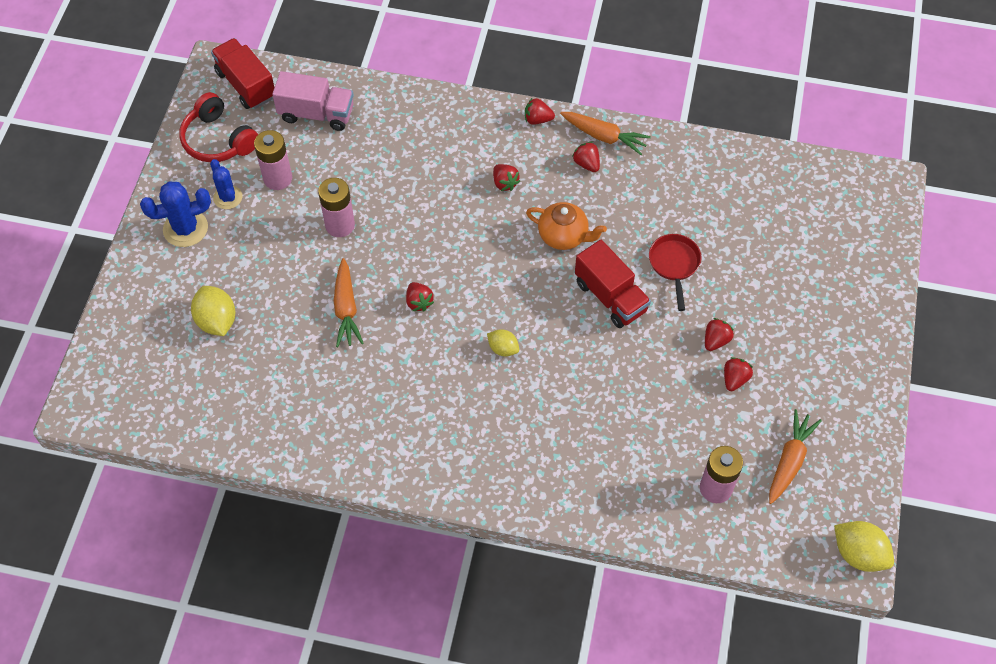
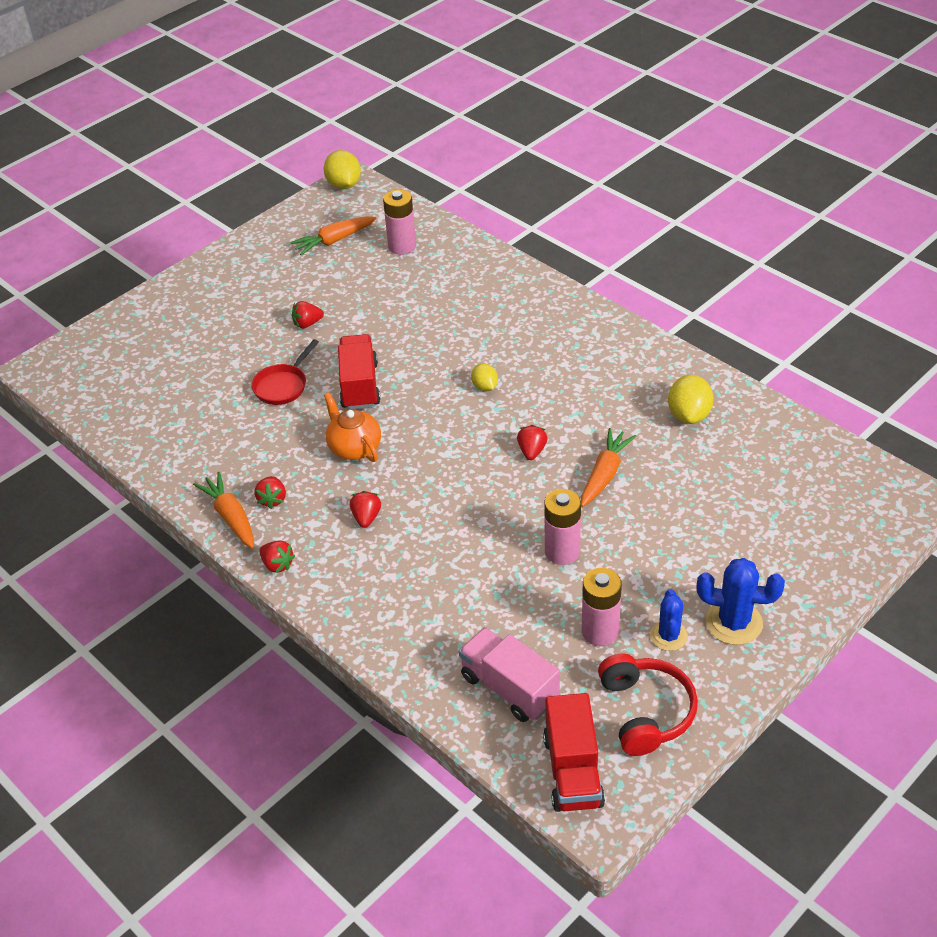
camera: 145 degrees left, 15 degrees down
(217, 321) = (741, 516): yellow lemon -> yellow lemon (689, 415)
(734, 379) = (320, 296): red strawberry -> none

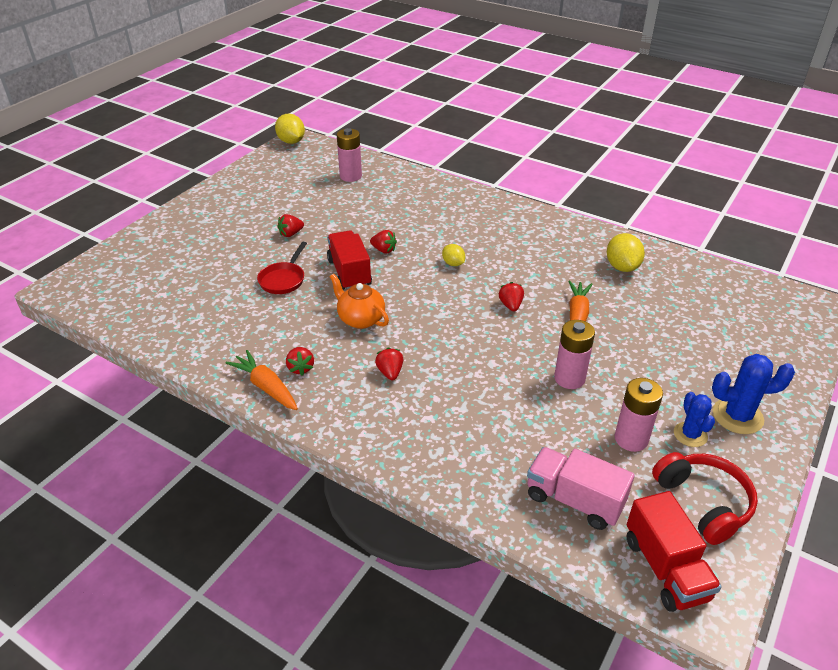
camera: 15 degrees left, 5 degrees down
(277, 564) = (321, 422): red strawberry -> red strawberry (384, 250)
(334, 241) = (295, 177): orange carrot -> none

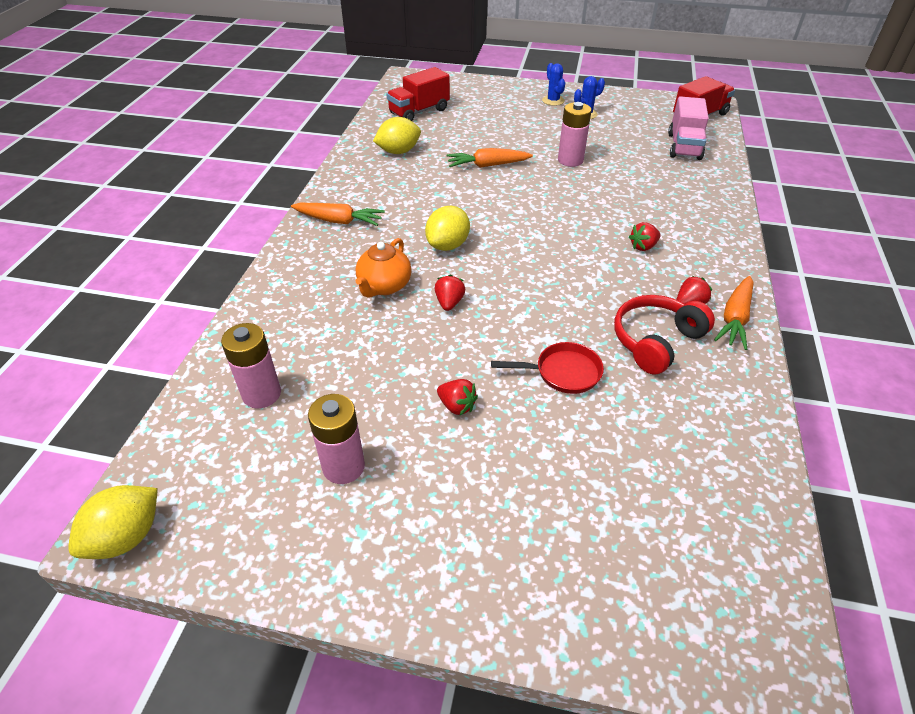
camera: 110 degrees left, 5 degrees up
(349, 273) = (512, 318): red truck -> red truck (419, 111)
(360, 319) = (586, 285): orange teapot -> orange teapot (384, 286)
(453, 264) = (448, 245): yellow lemon -> yellow lemon, size x1.66
(511, 305) = (496, 199): red strawberry -> none
(513, 220) = (339, 221): none -> orange carrot
(631, 439) = (610, 132): pink battery -> pink battery (343, 466)
(703, 502) = (639, 108): red headphones -> red headphones (656, 341)
(737, 416) = (553, 101): blue cactus -> blue cactus, size x0.66

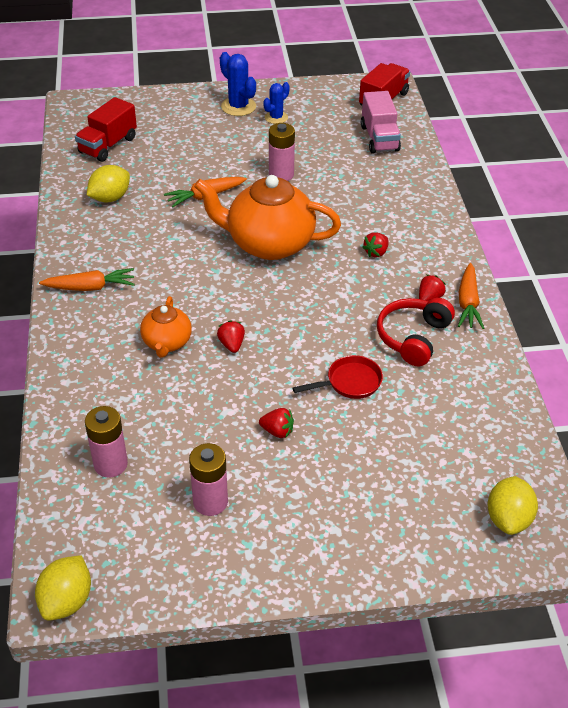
camera: 20 degrees left, 0 degrees up
(448, 245) = (205, 289): yellow lemon -> yellow lemon (508, 518)
(531, 217) = (269, 244): none -> orange teapot
(553, 101) = (238, 107): blue cactus -> blue cactus, size x1.52

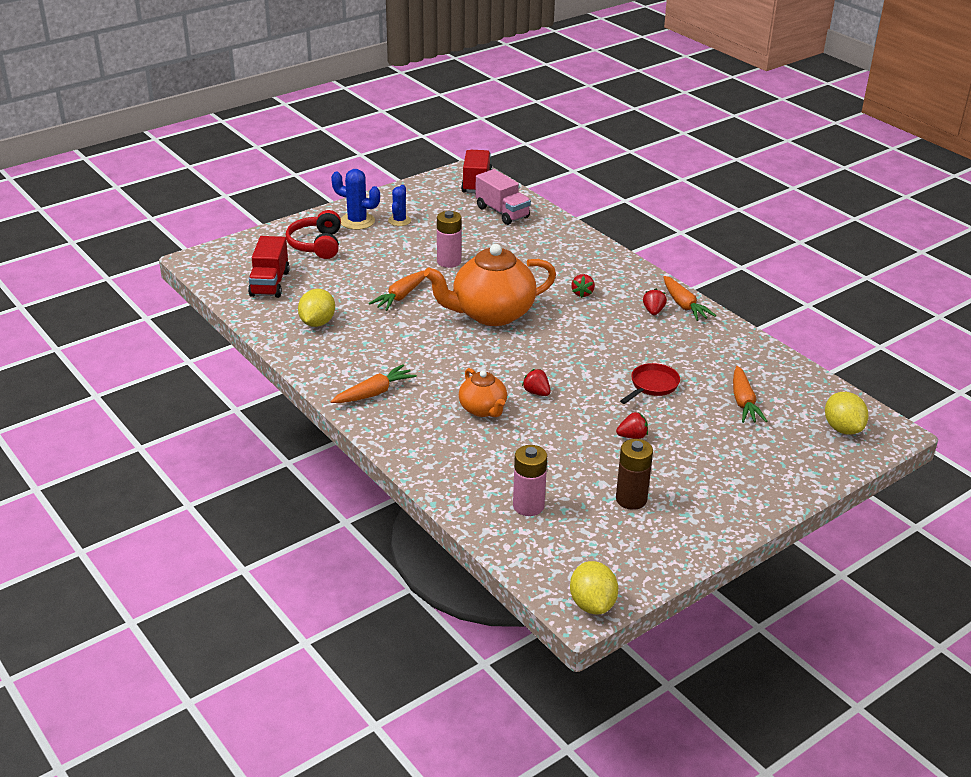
camera: 30 degrees left, 10 degrees down
(210, 502) = (631, 499): pink battery -> brown battery
(413, 337) = (667, 341): red headphones -> red headphones (316, 245)
(427, 440) = (743, 402): none -> orange carrot

